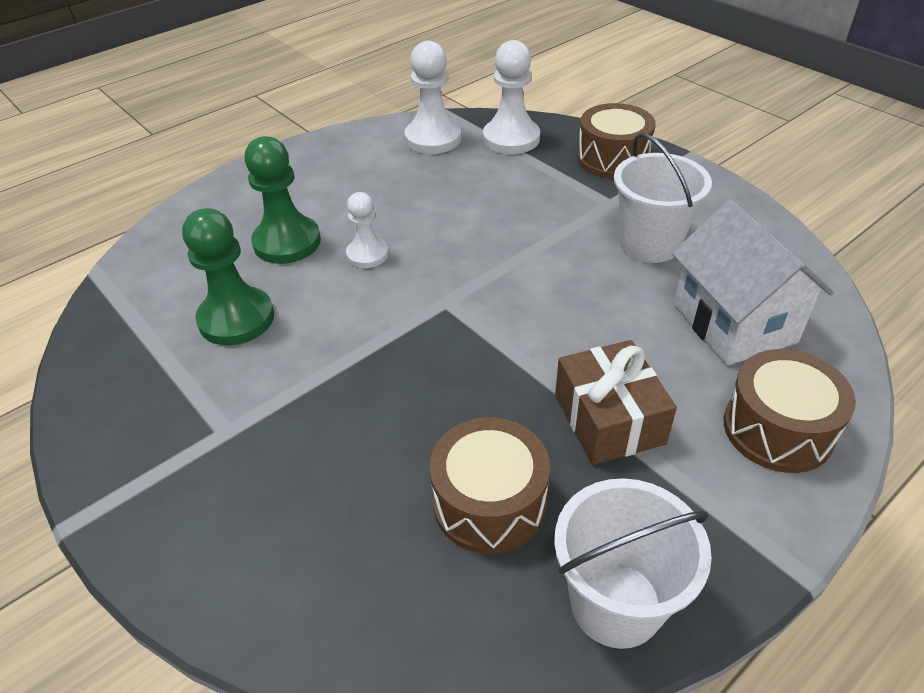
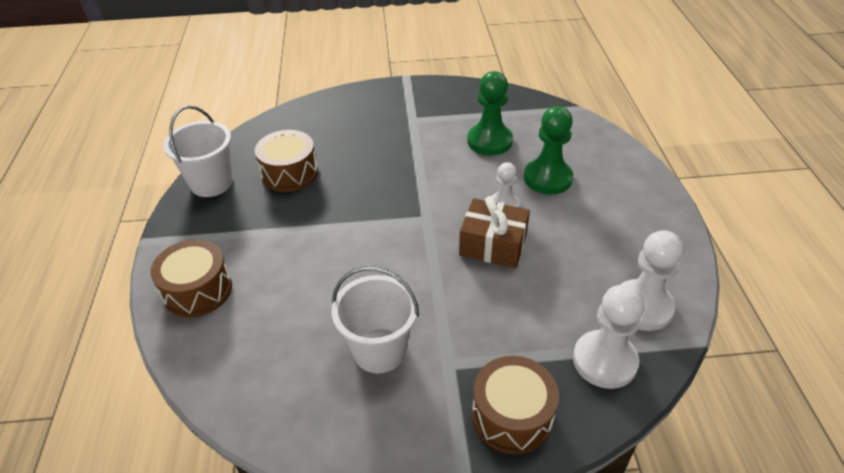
camera: 125 degrees right, 0 degrees up
(608, 419) = (280, 232): brown gift -> brown gift (493, 245)
(734, 323) = (270, 334): white house -> none

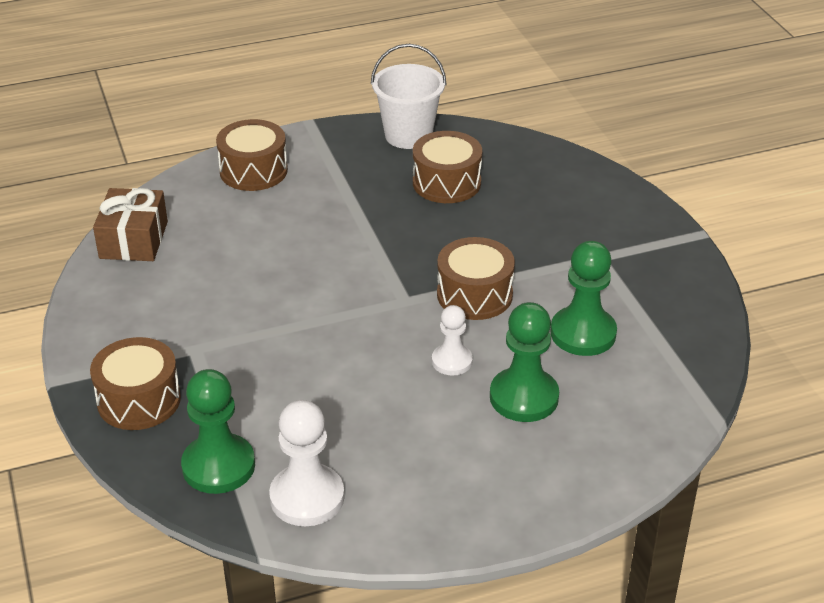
camera: 75 degrees right, 5 degrees down
(379, 350) = (203, 299): white bucket -> none
(432, 182) = (474, 295): none -> brown drum
(493, 245) = (376, 360): brown gift -> brown gift (134, 240)
(604, 361) = (218, 466): white pawn -> green pawn

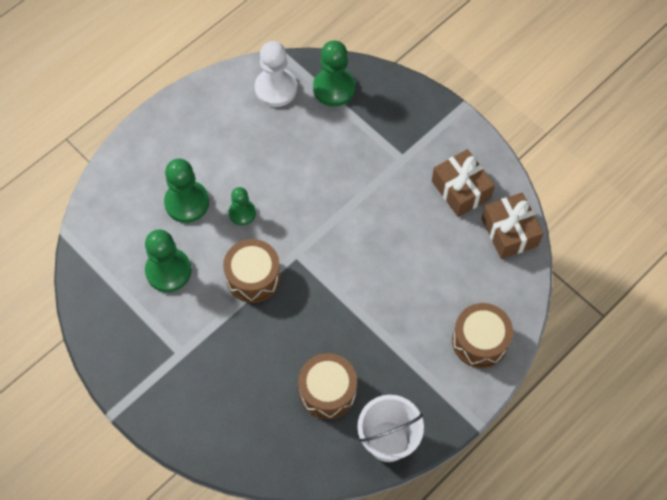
camera: 155 degrees right, 25 degrees up
(139, 400) = (407, 111): brown drum -> none
(150, 294) = (461, 189): none -> brown gift
(452, 361) = (242, 213): white pawn -> green pawn

